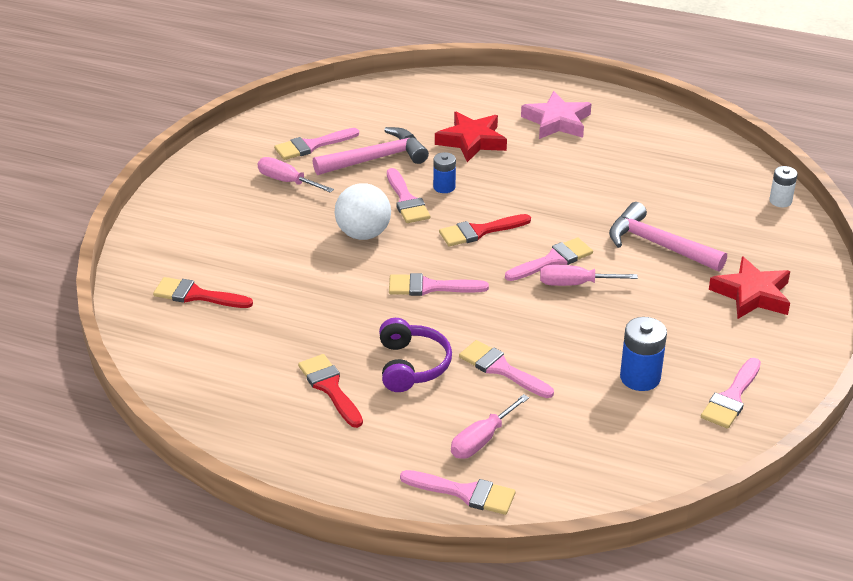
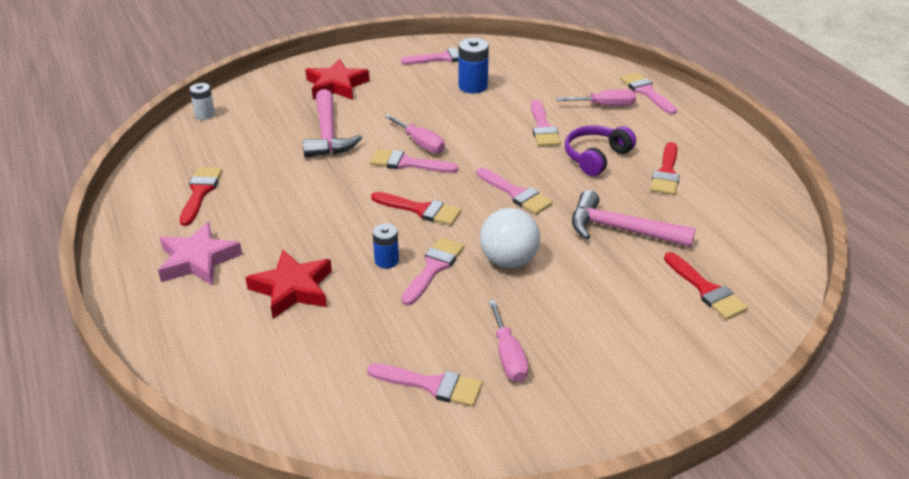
camera: 135 degrees left, 0 degrees up
(376, 159) = (396, 326): pink hammer -> pink hammer (620, 230)
(646, 153) = (200, 192): none -> red brush

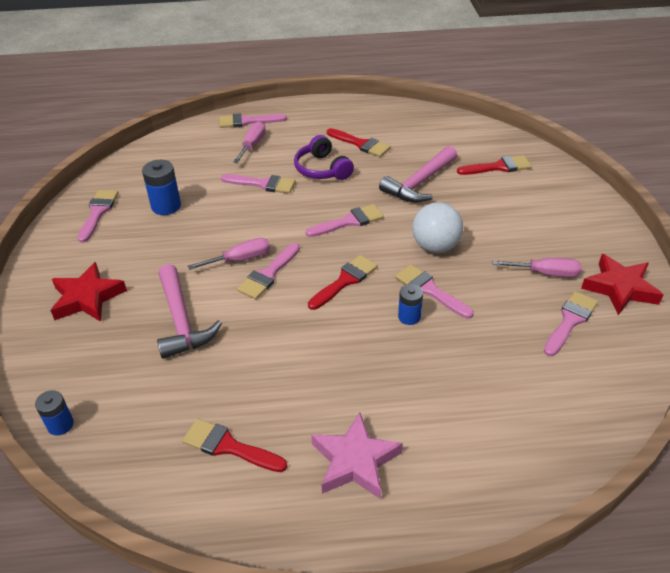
camera: 70 degrees left, 5 degrees up
(205, 115) = (60, 425): white battery -> blue battery
(292, 289) = (427, 388): red star -> red star (620, 288)
(328, 135) = (181, 321): pink hammer -> pink hammer turned 60 degrees clockwise

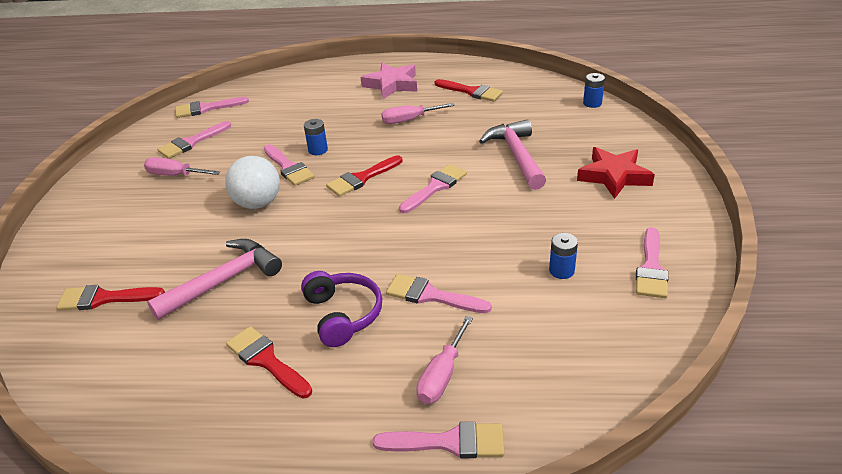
camera: 170 degrees left, 5 degrees down
(166, 206) = (561, 271): blue battery -> blue battery, size x0.64
(240, 259) = (463, 202): pink screwdriver -> pink screwdriver (409, 120)
(349, 221) = (335, 235): pink brush -> pink brush (206, 108)
(620, 288) = (126, 161): red star -> none

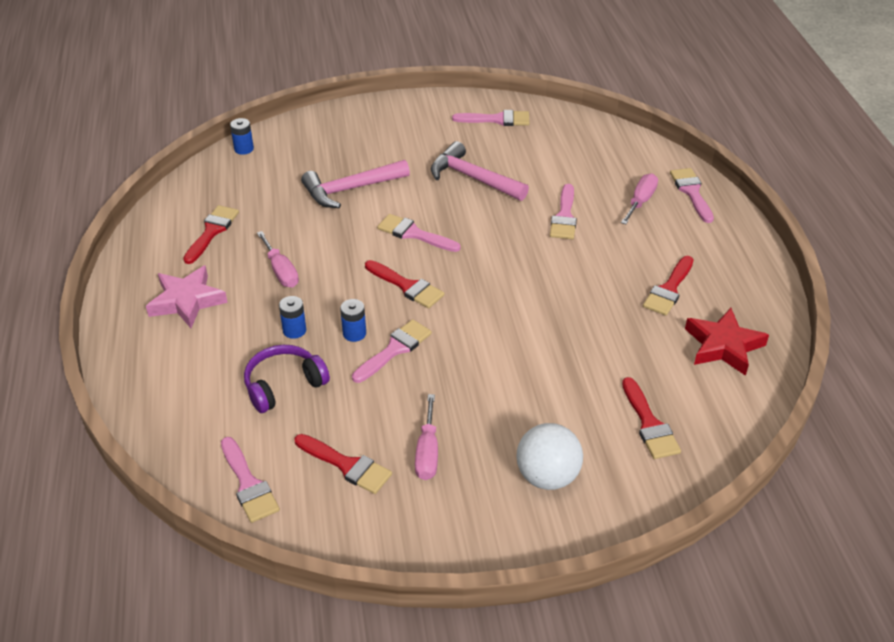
camera: 105 degrees left, 5 degrees up
(191, 142) = (347, 465): pink brush -> red brush
(224, 281) = (593, 343): pink hammer -> pink hammer (472, 178)
(258, 203) = (468, 355): white ball -> white ball (547, 476)
(343, 315) = (604, 259): purple headphones -> purple headphones (284, 385)
(442, 375) = (640, 201): pink screwdriver -> pink screwdriver turned 75 degrees counterclockwise
(561, 271) = (513, 157): blue battery -> blue battery (294, 330)
(614, 176) = (379, 135): red star -> red star (723, 346)

